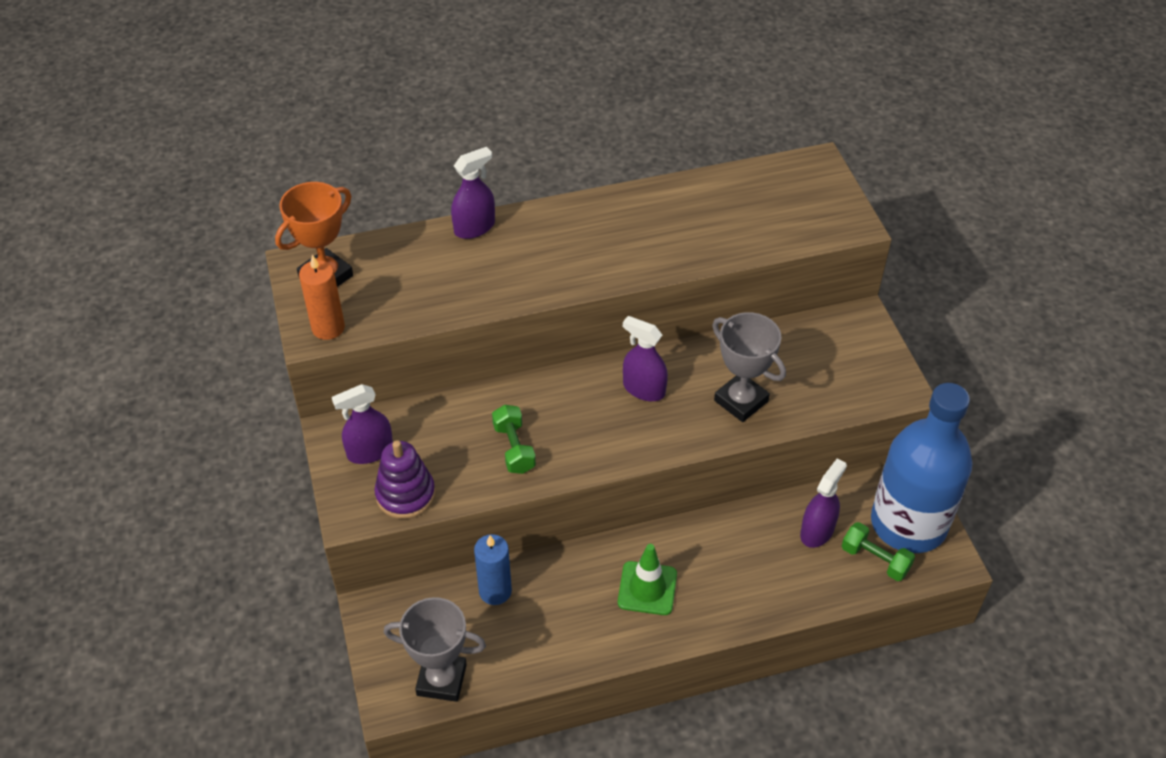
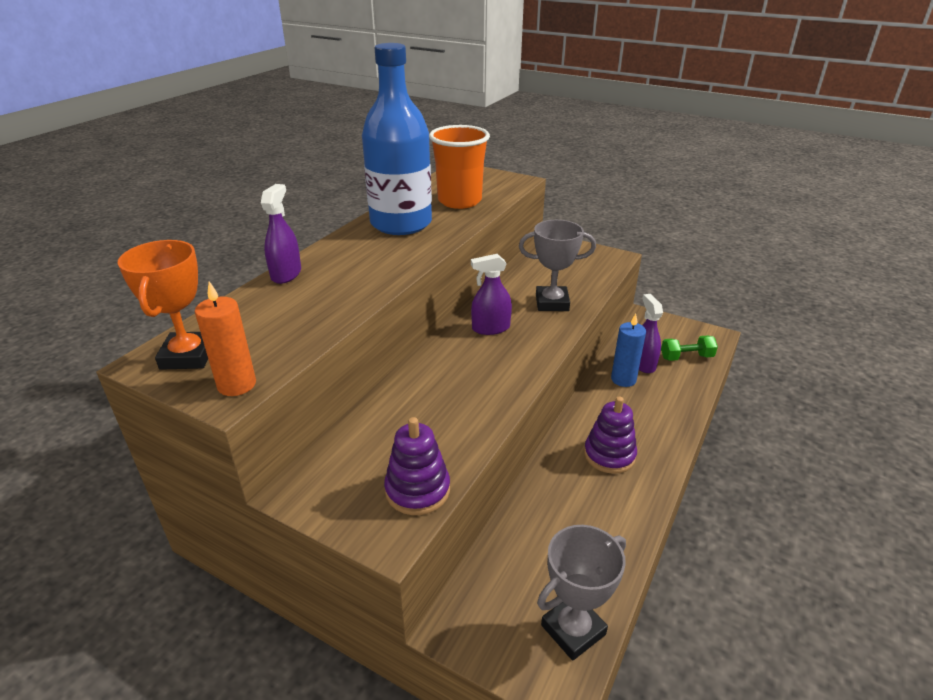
camera: 45 degrees left, 15 degrees down
(370, 451) = (346, 483): purple spray bottle -> none
(495, 591) = (524, 534): blue candle -> blue candle (623, 379)
(514, 448) = (457, 407): green dumbbell -> none
(647, 588) = (609, 455): green traffic cone -> purple stacking toy
(742, 220) = (459, 201): none -> orange cup
(908, 523) = (673, 333): blue bottle -> blue bottle (401, 223)

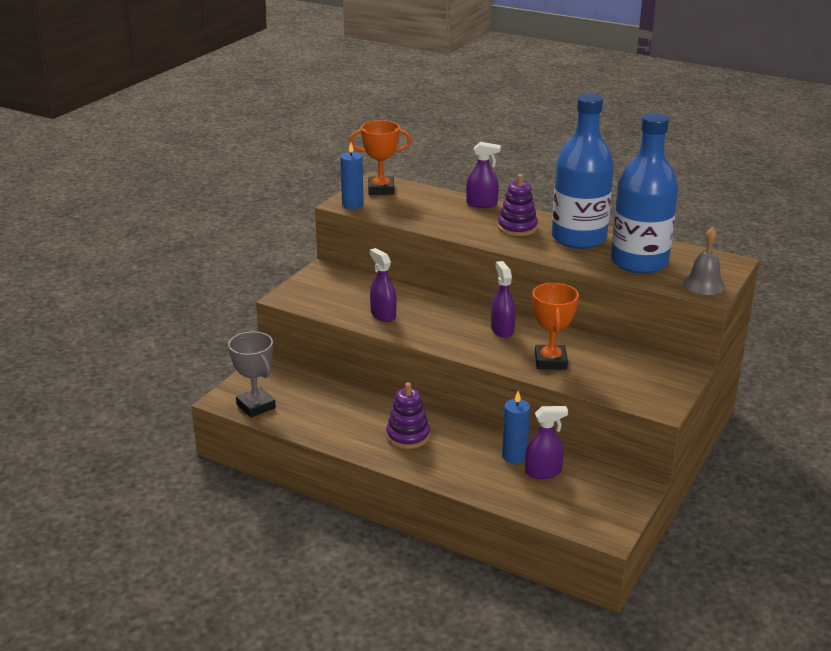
camera: 90 degrees right, 5 degrees down
(237, 384) = (352, 204): orange candle -> blue candle
(417, 490) = (319, 304): purple stacking toy -> purple stacking toy (517, 228)
(455, 420) = (383, 315): none -> purple spray bottle
(459, 201) = (639, 262): orange cup -> blue bottle
(503, 181) = (704, 284): none -> grey bell
(552, 303) = (550, 361): grey trophy -> orange trophy
(686, 357) = (560, 504): green dumbbell -> none

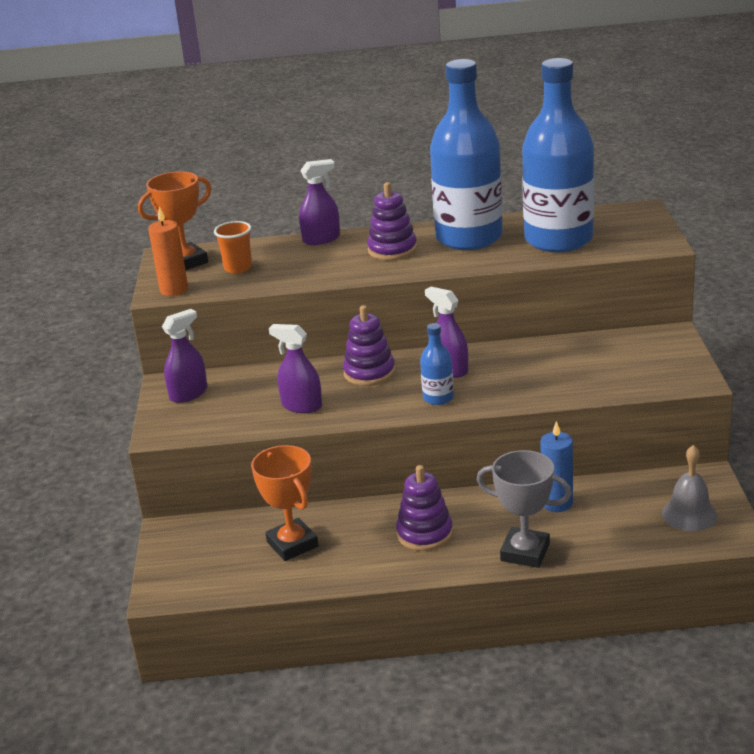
camera: 30 degrees left, 0 degrees up
(256, 406) = (211, 581): grey trophy -> grey trophy (525, 552)
(352, 204) = (174, 290): blue candle -> orange candle
(407, 204) = (238, 268): none -> orange cup
(449, 311) = (369, 373): none -> purple stacking toy
(472, 345) = (438, 398): none -> blue bottle
(543, 472) = (603, 506): purple spray bottle -> purple spray bottle (188, 394)
(550, 361) = (537, 381): orange trophy -> orange trophy (292, 544)
(704, 284) = (645, 238): grey bell -> grey bell (689, 514)

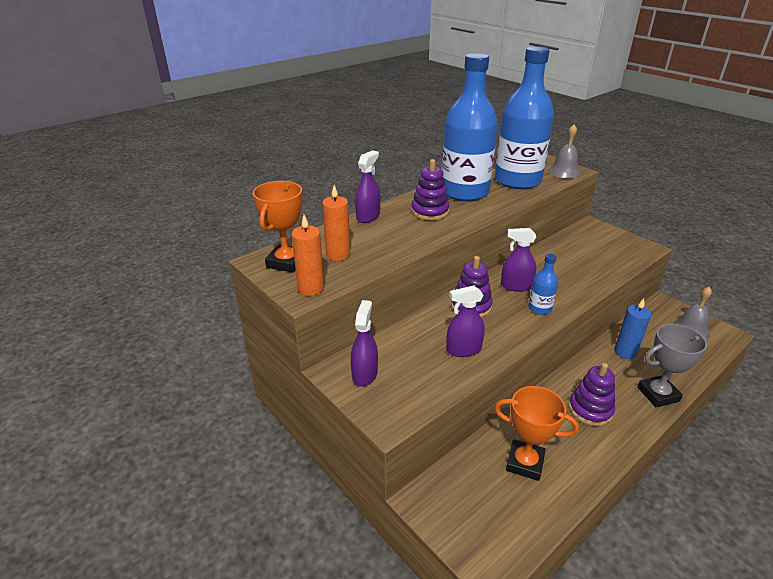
camera: 40 degrees left, 5 degrees up
(238, 268) = (338, 255): orange cup -> orange candle
(643, 243) = (564, 172): none -> grey bell

